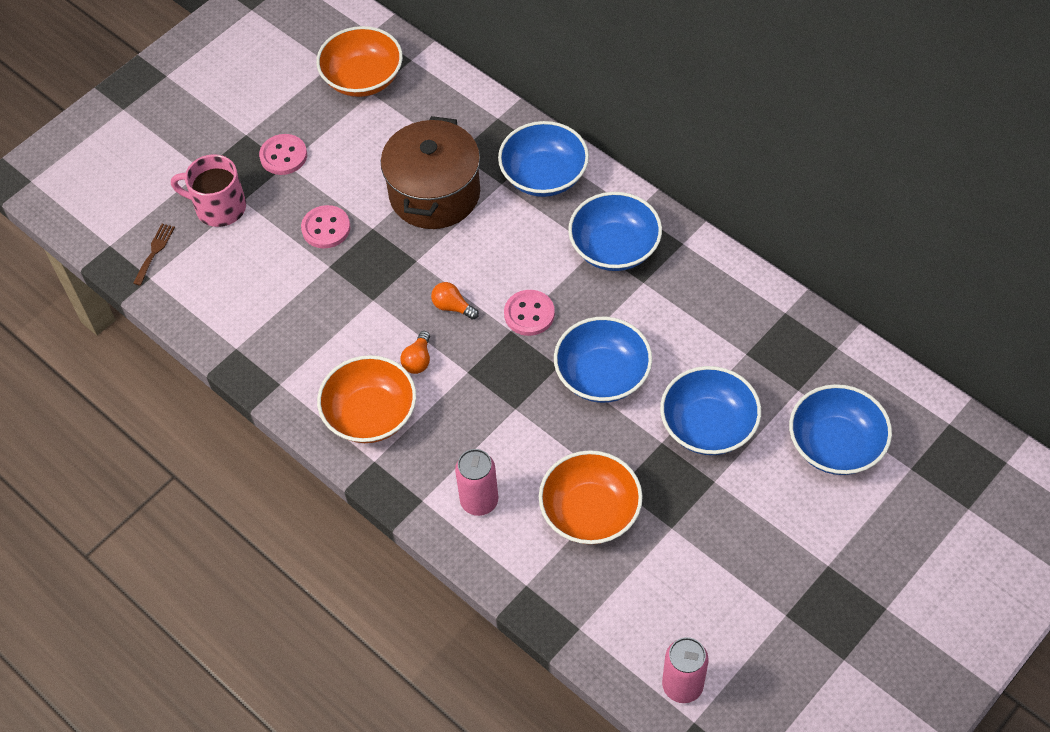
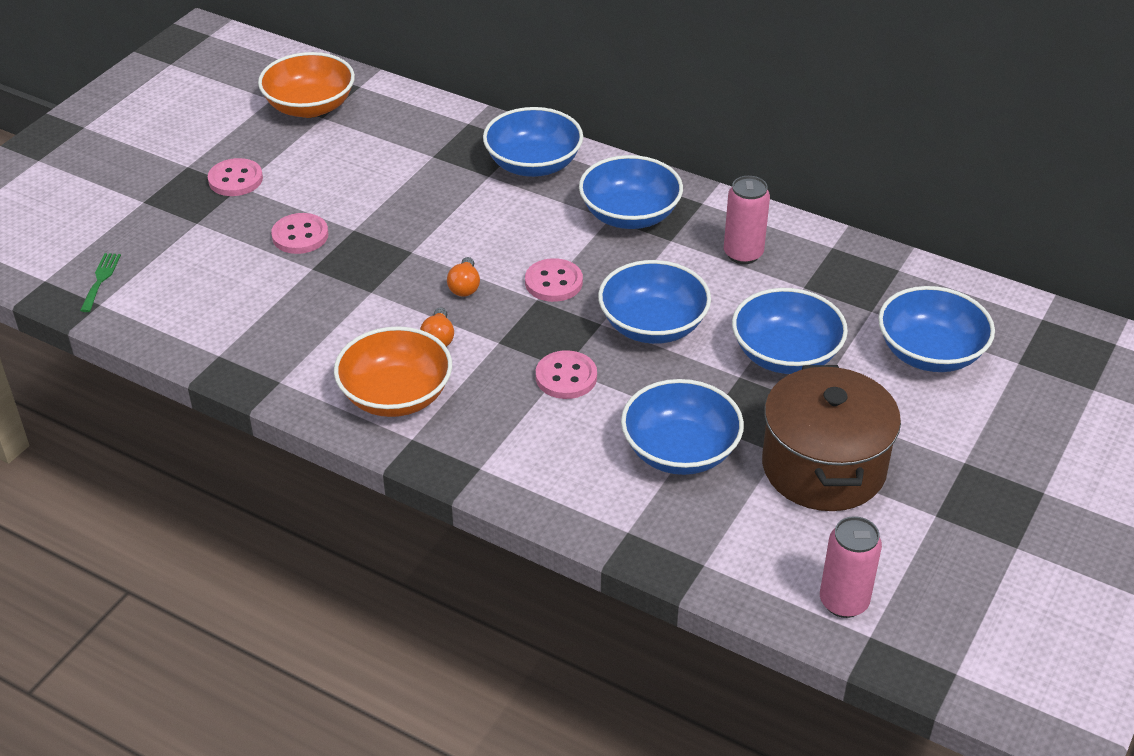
camera: 15 degrees left, 15 degrees down
(154, 251) = (101, 279): brown fork -> green fork
(219, 207) = (170, 232): pink mug -> none
(434, 194) = (416, 192): brown pot -> brown pot (823, 467)
(452, 307) = (465, 287): orange light bulb -> orange light bulb turned 105 degrees counterclockwise
(479, 501) = (547, 459): pink can -> pink can (743, 254)
(515, 418) = (566, 377): none -> pink button
(590, 512) = (680, 451): orange bowl -> blue bowl

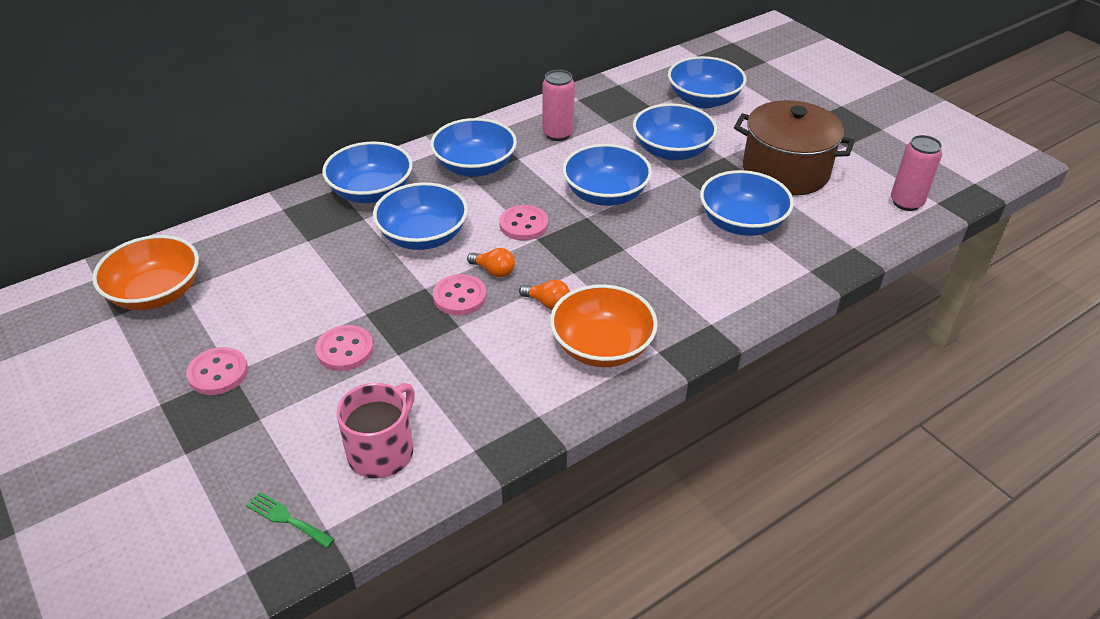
camera: 65 degrees left, 0 degrees up
(192, 302) = (382, 451): none -> pink mug
(487, 222) = (423, 236): none -> blue bowl
(566, 377) = (635, 250): pink button -> pink button (459, 297)

